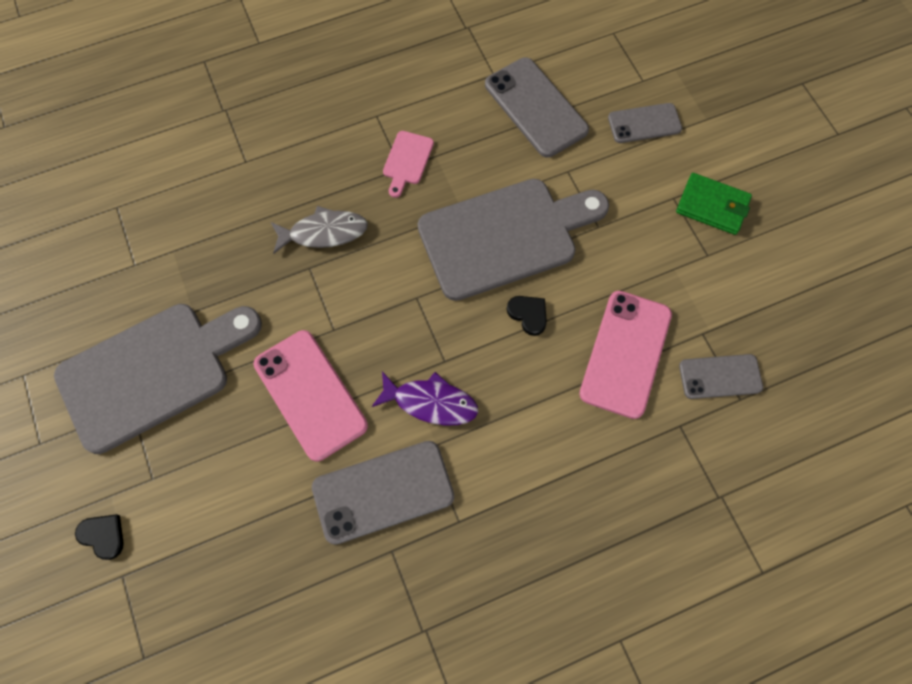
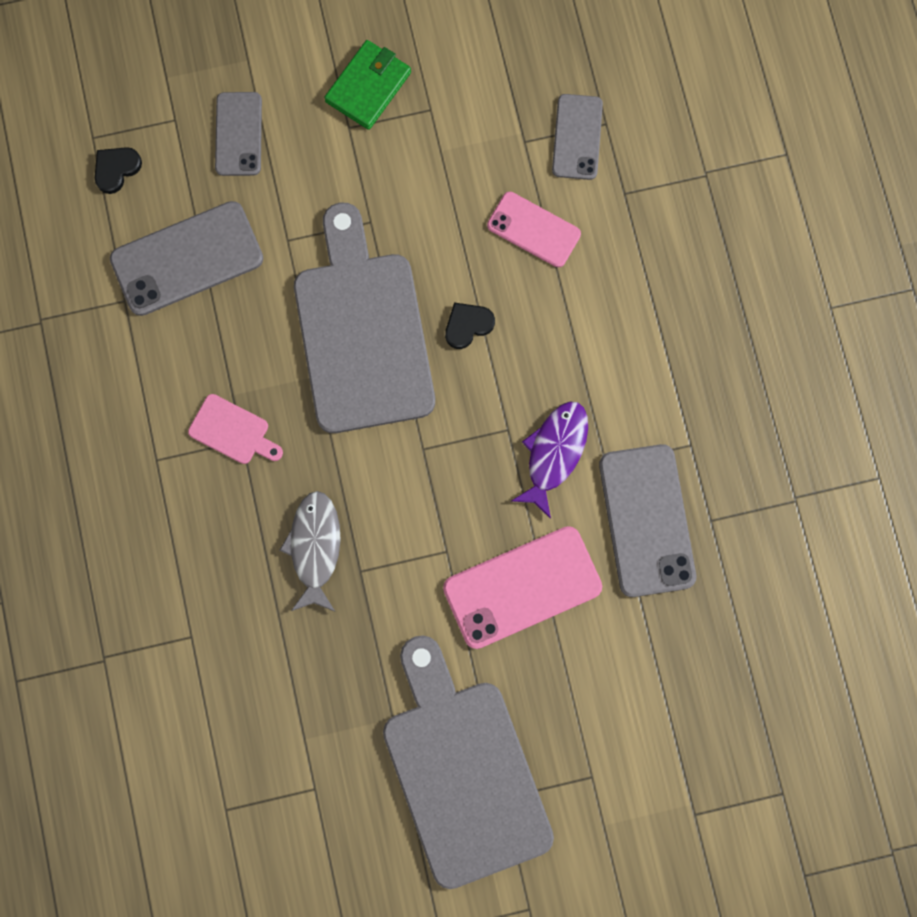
camera: 80 degrees left, 10 degrees up
(103, 536) = (648, 834): black heart -> black heart (116, 169)
(625, 353) = (533, 230): pink phone -> pink phone, size x0.62

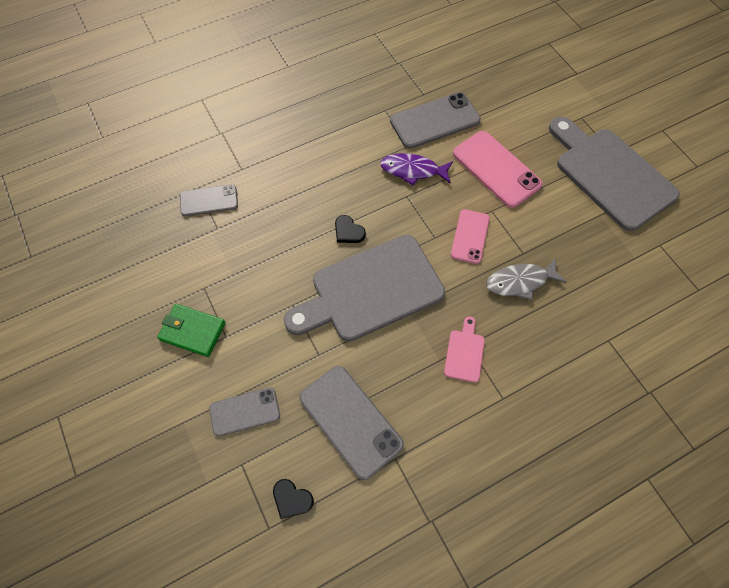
camera: 105 degrees left, 15 degrees down
(462, 771) = (610, 174): grey cutting board -> grey cutting board turned 90 degrees clockwise
(533, 230) = (276, 210): pink phone -> pink phone (470, 236)

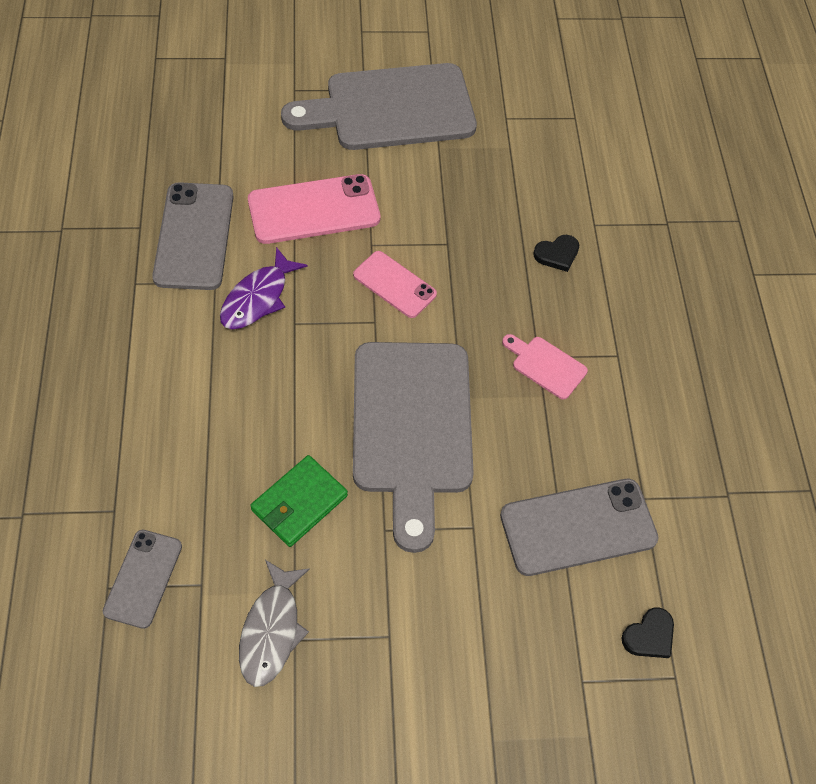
camera: 70 degrees left, 5 degrees down
(193, 331) = (358, 679): green wallet -> green wallet (299, 503)
(245, 411) = (512, 651): grey phone -> none
(348, 231) = (308, 415): black heart -> black heart (557, 254)
(520, 282) = (483, 266): grey fish -> grey fish (271, 630)

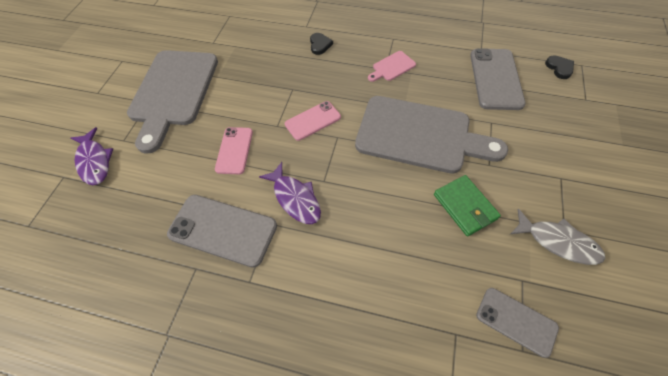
camera: 65 degrees left, 0 degrees up
(254, 76) = (94, 161): none -> purple fish
(314, 209) = (234, 150): pink phone -> pink phone, size x0.62

